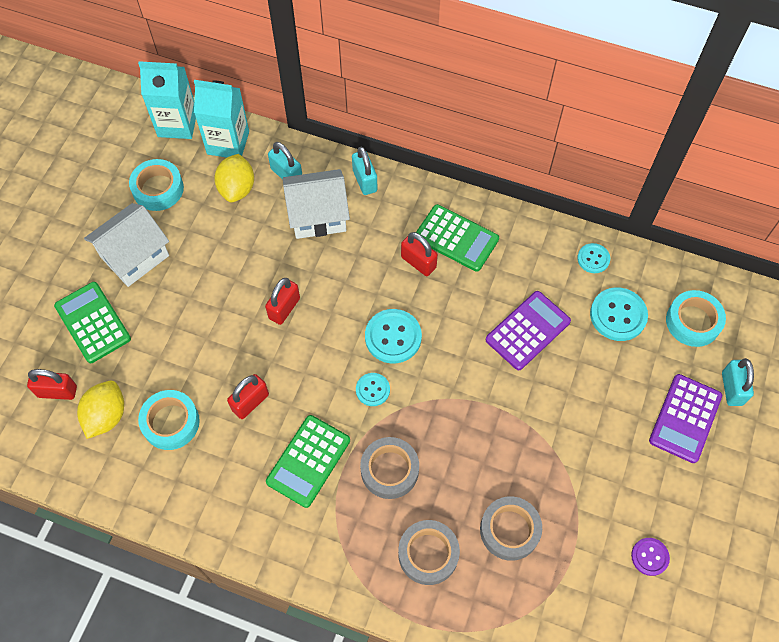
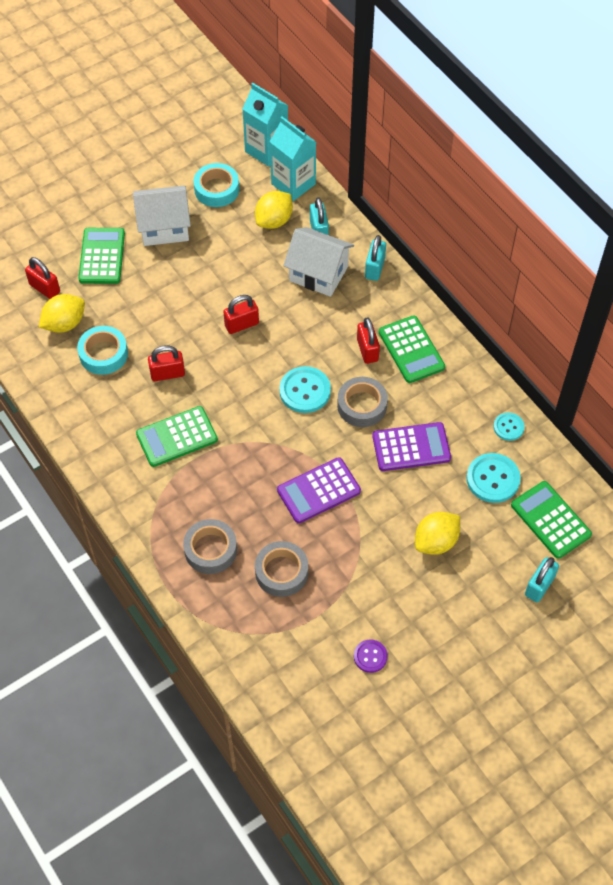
camera: 35 degrees right, 5 degrees down
(372, 390) = (260, 418): turquoise button -> none
(389, 470) = (228, 478): grey tape -> grey tape (362, 405)
(617, 406) = (436, 541): none -> yellow lemon
(685, 418) = (482, 583): purple calculator -> purple calculator (318, 491)
(693, 322) = (550, 520): turquoise tape -> green calculator

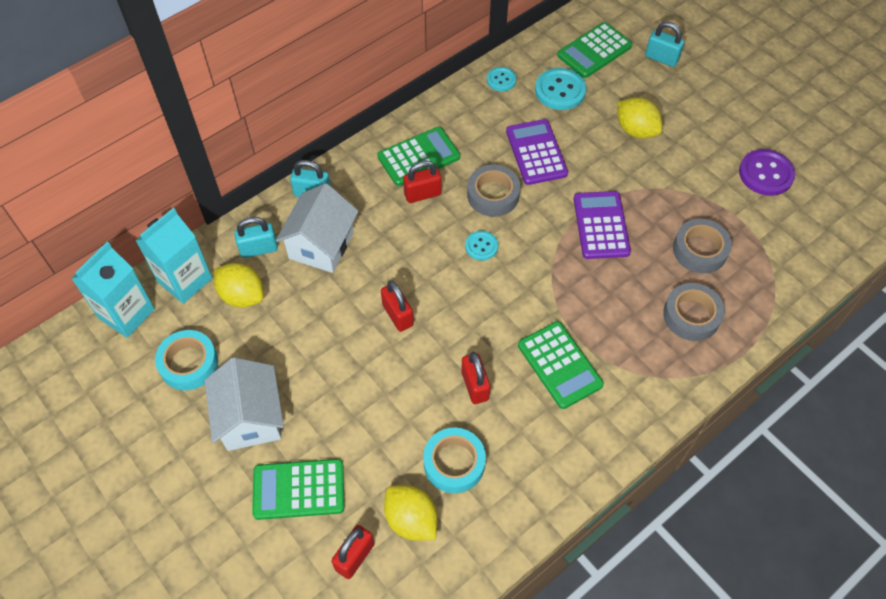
camera: 95 degrees left, 0 degrees up
(305, 391) = (481, 246): turquoise button -> turquoise button, size x0.59
(318, 491) = (601, 225): purple calculator -> purple calculator turned 150 degrees counterclockwise
(370, 656) = (766, 174): purple button -> purple button, size x1.70

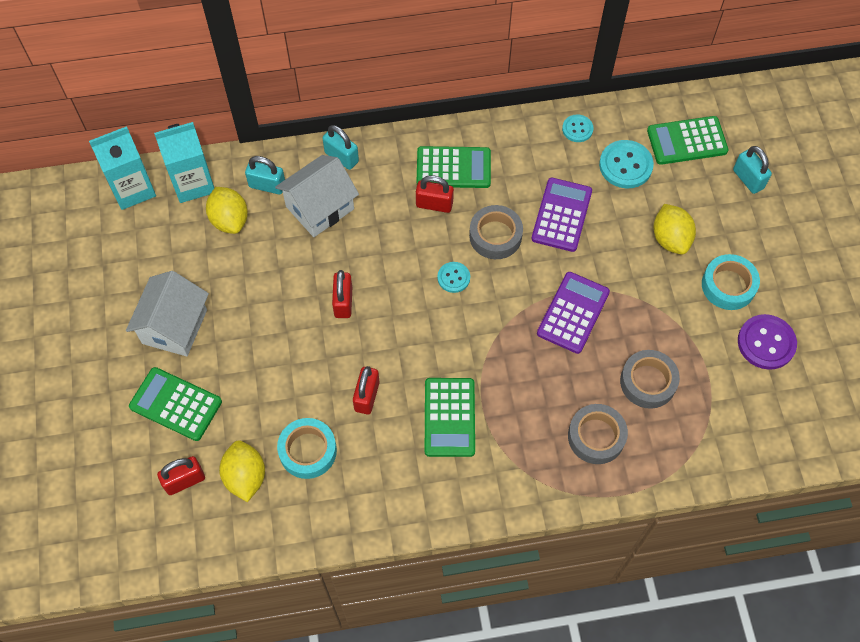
camera: 30 degrees right, 5 degrees up
(189, 363) = (155, 256): turquoise tape -> turquoise tape (728, 285)

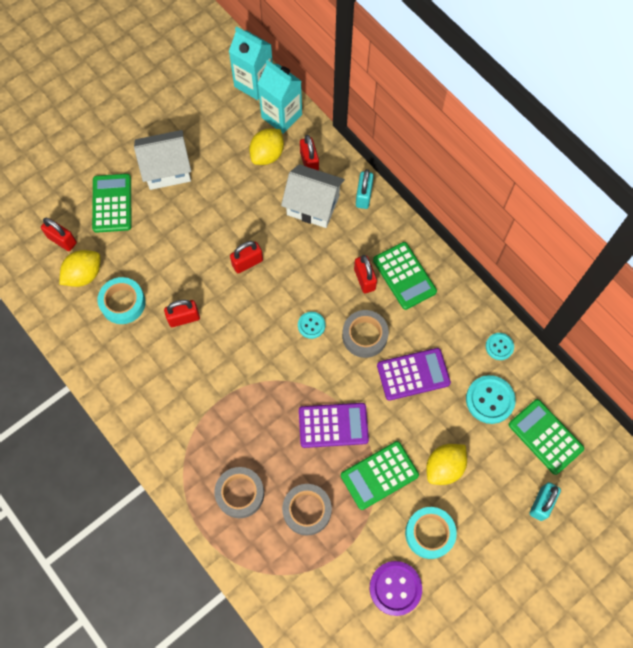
camera: 60 degrees right, 5 degrees up
(267, 185) = (309, 162): turquoise padlock -> red padlock
(449, 417) = (198, 382): green calculator -> green calculator (379, 475)

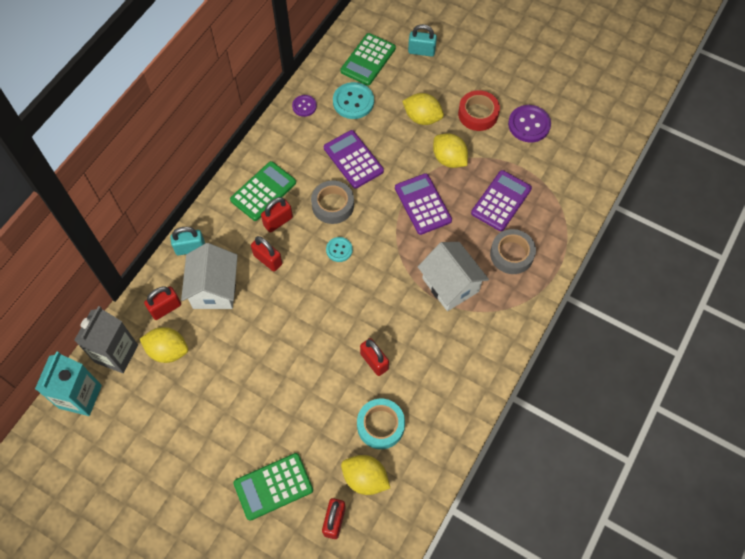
camera: 110 degrees left, 5 degrees down
(167, 169) = (214, 445): white house -> white house (450, 285)
(247, 262) = (296, 326): red padlock -> red padlock (268, 260)
(281, 116) = (116, 353): turquoise carton -> grey carton
(307, 510) = (501, 201): grey tape -> purple calculator
(379, 475) = (449, 159): green calculator -> yellow lemon
(429, 533) = (478, 114): turquoise tape -> red tape
(499, 347) = (304, 106): turquoise button -> purple button

